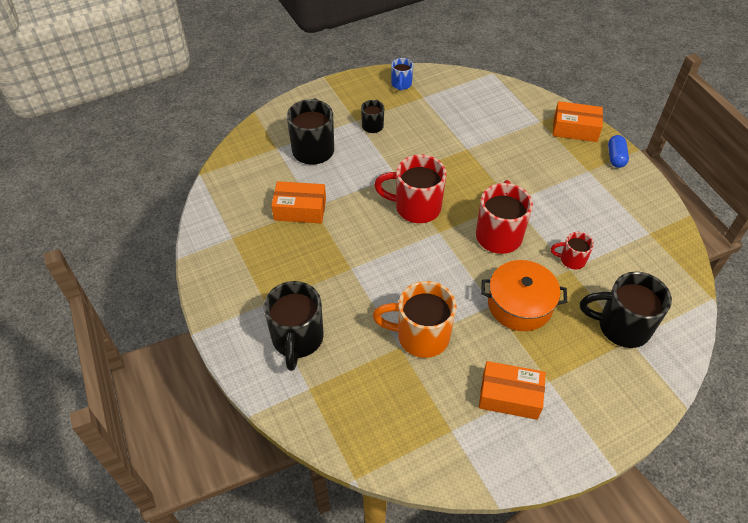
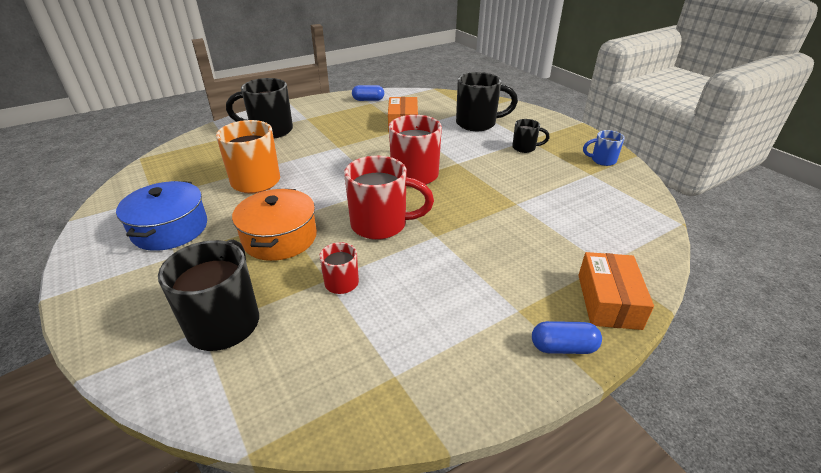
camera: 85 degrees right, 15 degrees down
(222, 240) = (368, 100): none -> blue capsule
(509, 396) = (170, 229): orange box -> blue pot

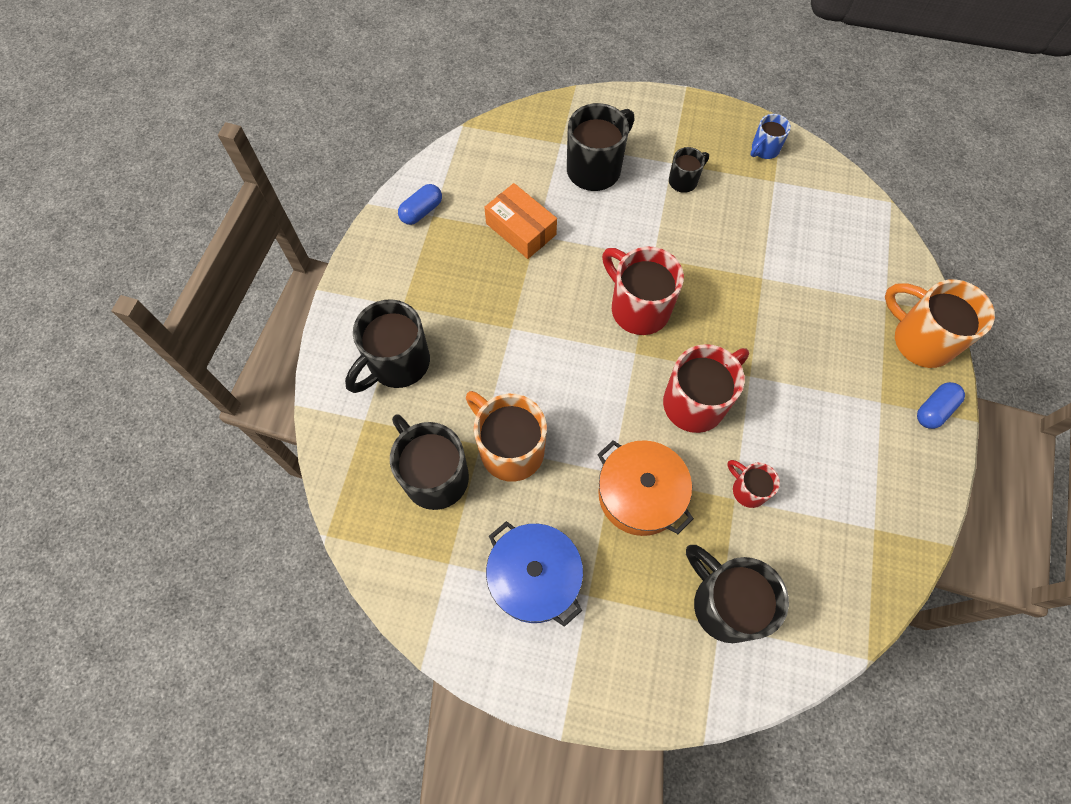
camera: 45 degrees left, 30 degrees up
(211, 168) = (434, 476): none -> black mug
(608, 301) = (920, 340): orange box -> orange mug

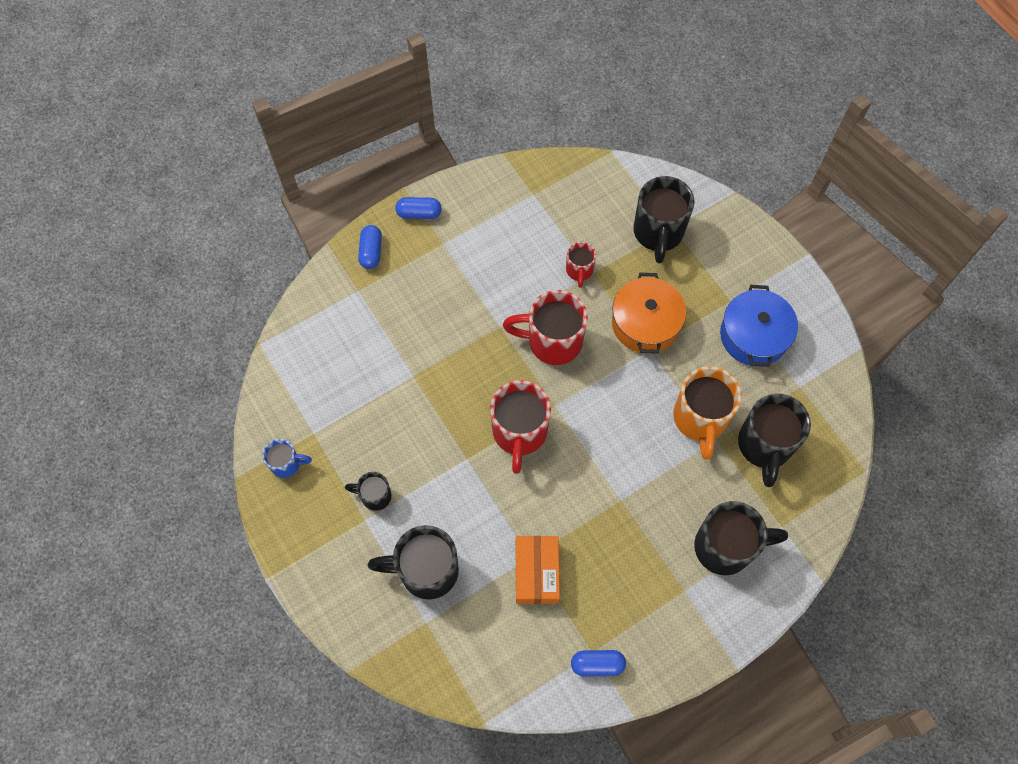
camera: 135 degrees left, 0 degrees up
(920, 340) = (371, 252): orange mug -> blue capsule

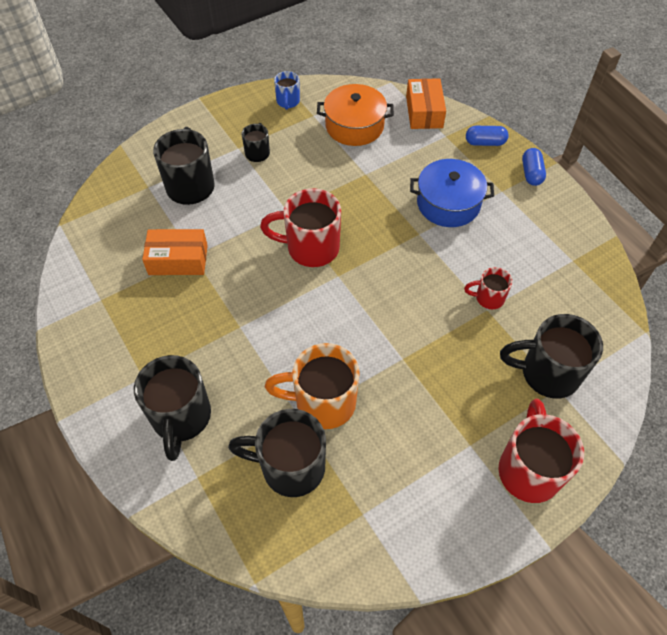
camera: 90 degrees right, 10 degrees down
(317, 310) = (424, 112): none -> orange box
(552, 341) = (406, 274): red mug -> red mug (529, 470)
(597, 664) = (88, 303): blue capsule -> none
(645, 323) = (433, 356): orange pot -> orange pot (354, 126)
(753, 335) = (426, 467): blue pot -> blue pot (448, 203)

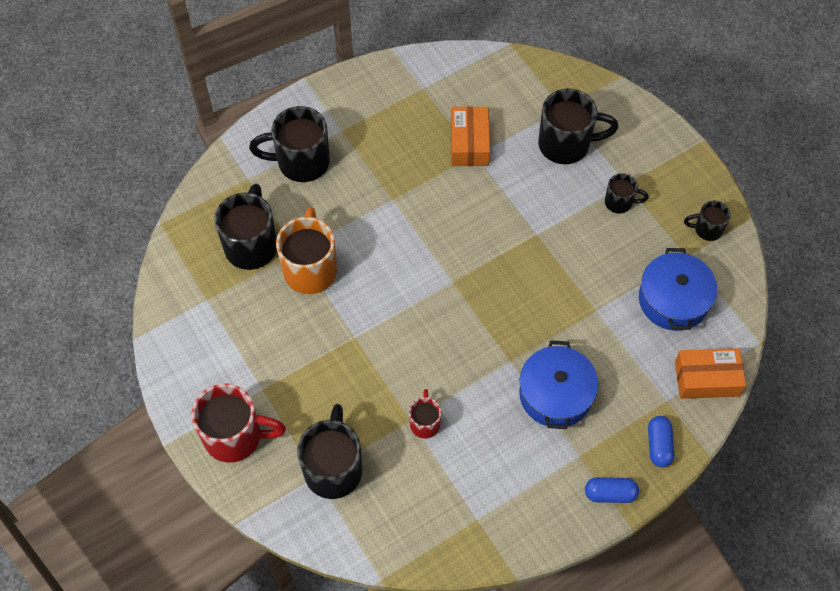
camera: 90 degrees right, 5 degrees up
(288, 102) = (707, 229): blue mug -> black mug
(311, 248) = (487, 257): red mug -> none
(354, 126) = (673, 300): orange pot -> blue pot

